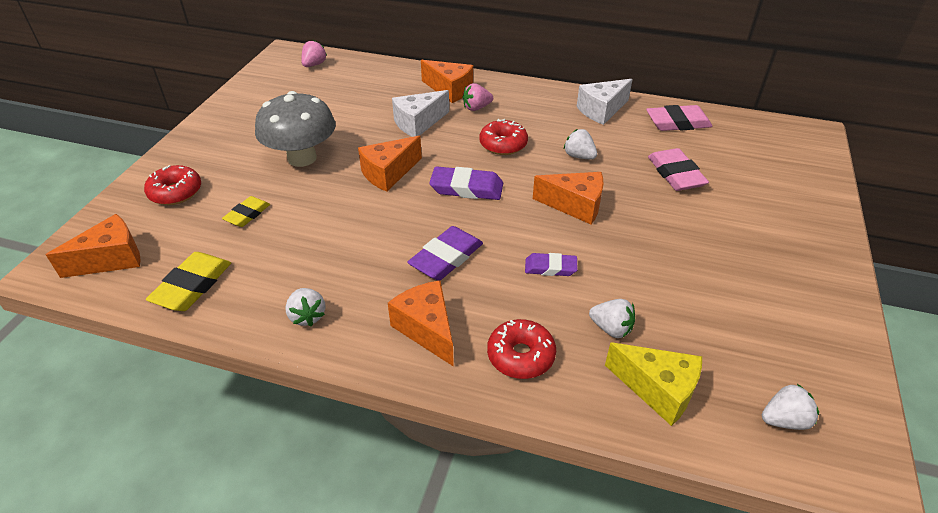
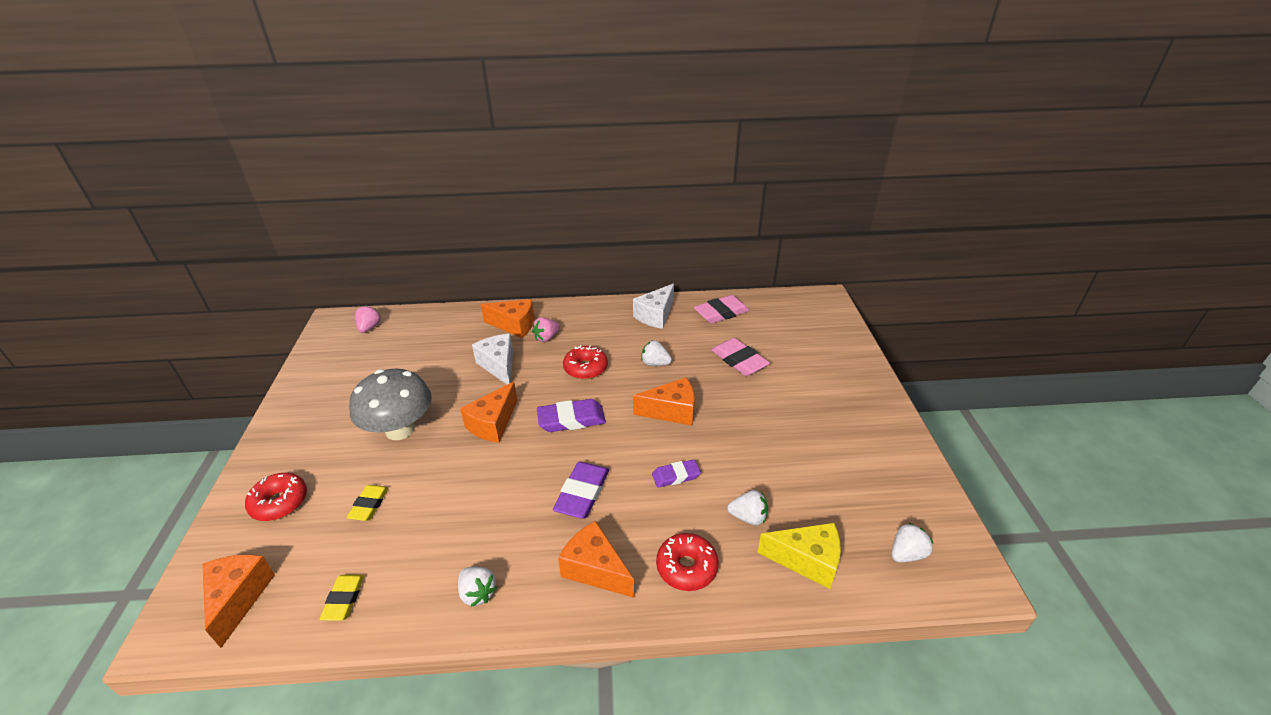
camera: 20 degrees left, 5 degrees down
(111, 259) = (239, 598): orange cheese -> orange cheese turned 45 degrees counterclockwise
(192, 285) = (344, 599): yellow eraser -> yellow eraser, size x0.63
(418, 123) = (499, 366): white cheese -> white cheese turned 120 degrees clockwise

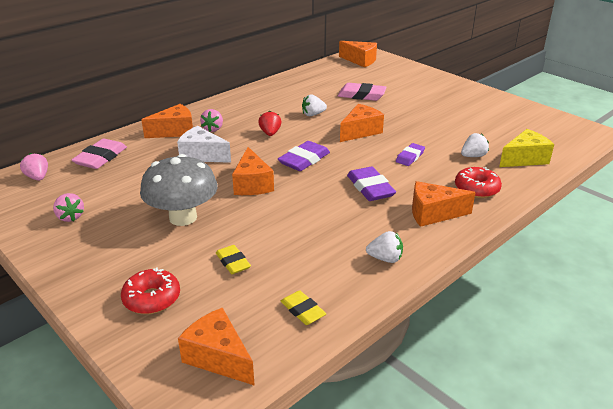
camera: 40 degrees left, 5 degrees down
(338, 381) = (70, 217): none -> pink strawberry
(585, 368) = (270, 133): red donut -> red strawberry
(655, 315) = (273, 92): white cheese -> none
(721, 313) = (314, 77): pink eraser -> pink eraser (101, 158)
(803, 309) = (360, 61): none -> orange cheese
(906, 554) = (558, 136): white strawberry -> none

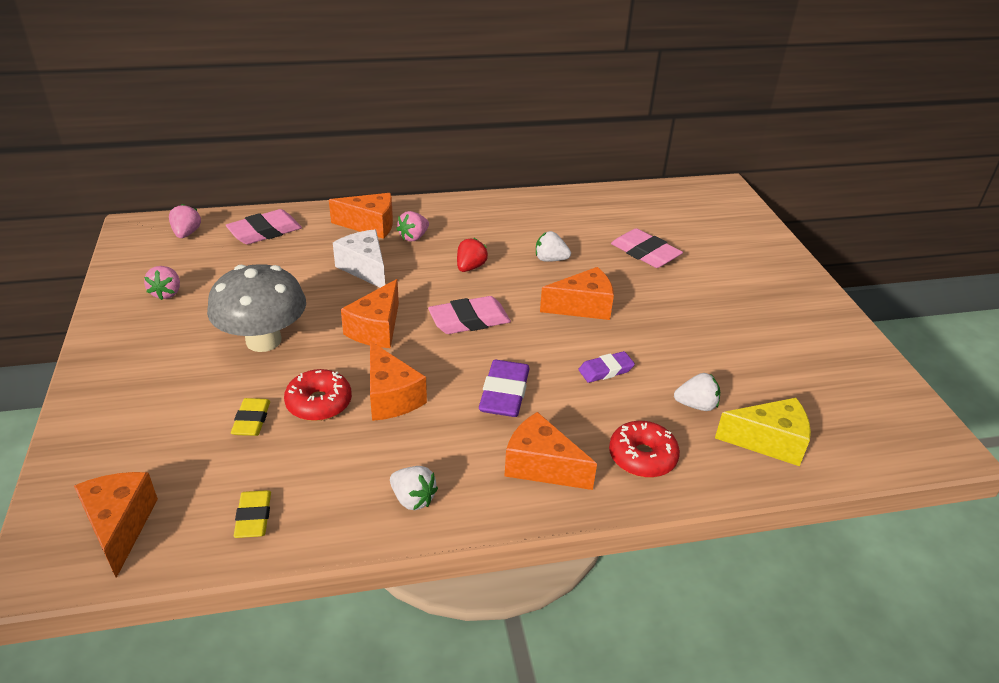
camera: 30 degrees right, 5 degrees up
(152, 299) = (136, 425): red donut -> red donut (319, 403)
(304, 160) = (469, 320): purple eraser -> pink eraser
(360, 61) = (703, 199): orange cheese -> orange cheese (390, 397)

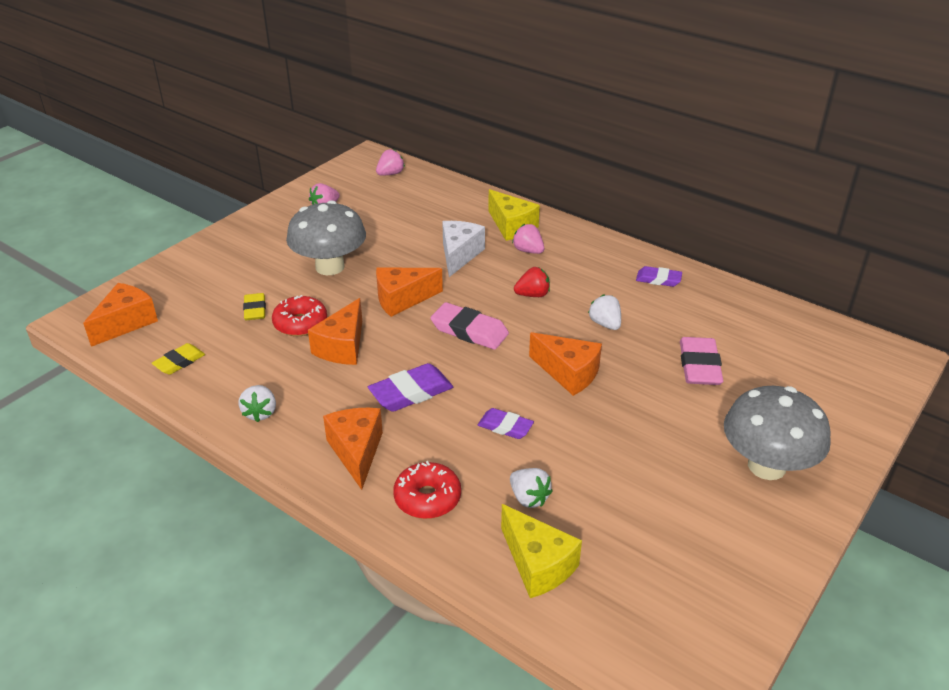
camera: 50 degrees right, 0 degrees up
(251, 420) = (255, 309): yellow eraser -> yellow eraser turned 60 degrees counterclockwise
(265, 232) = (437, 196): pink eraser -> none
(370, 225) = (511, 226): orange cheese -> yellow cheese
(413, 237) = (528, 251): pink strawberry -> pink strawberry turned 45 degrees clockwise
(533, 211) = (658, 279): none -> purple eraser
(769, 290) = (766, 466): none -> grey mushroom

